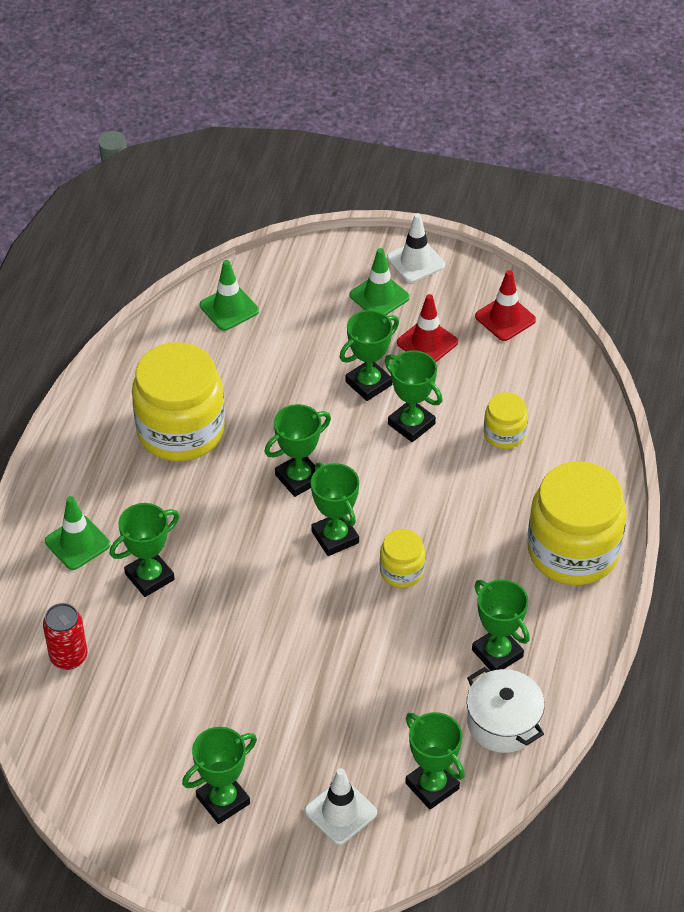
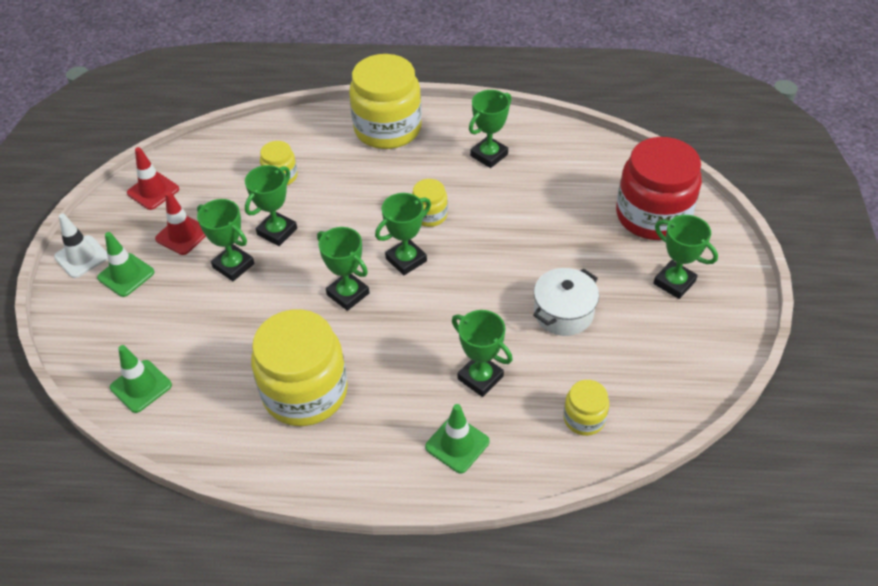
camera: 100 degrees left, 0 degrees up
(68, 657) = (584, 418): red can -> yellow jar
(340, 812) = (652, 215): white traffic cone -> red jar
(432, 786) = (610, 173): green trophy -> none
(503, 723) = (545, 145): white pot -> white pot (563, 313)

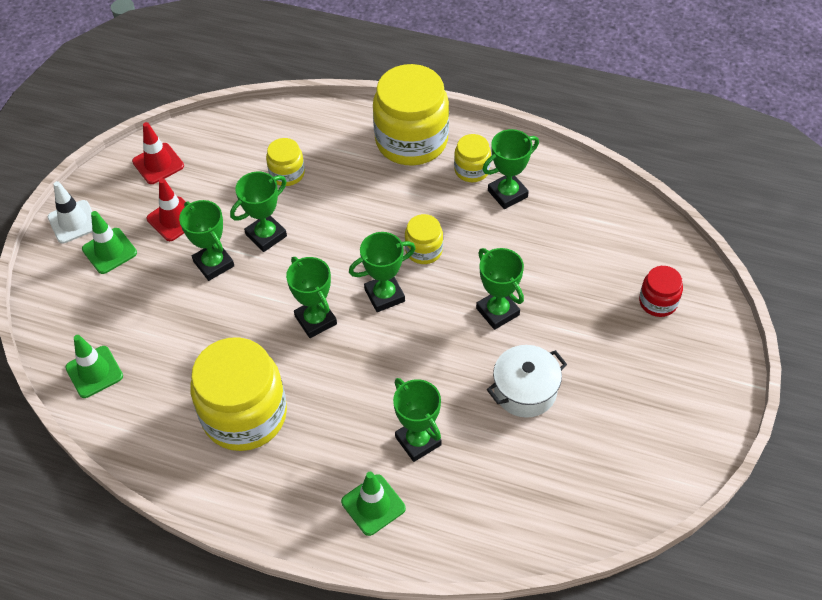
camera: 15 degrees right, 5 degrees up
(584, 418) = (507, 509): yellow jar -> yellow jar (472, 170)
(652, 215) = (658, 302): red jar -> red jar, size x0.48
(674, 282) = (653, 384): green trophy -> green trophy (497, 311)

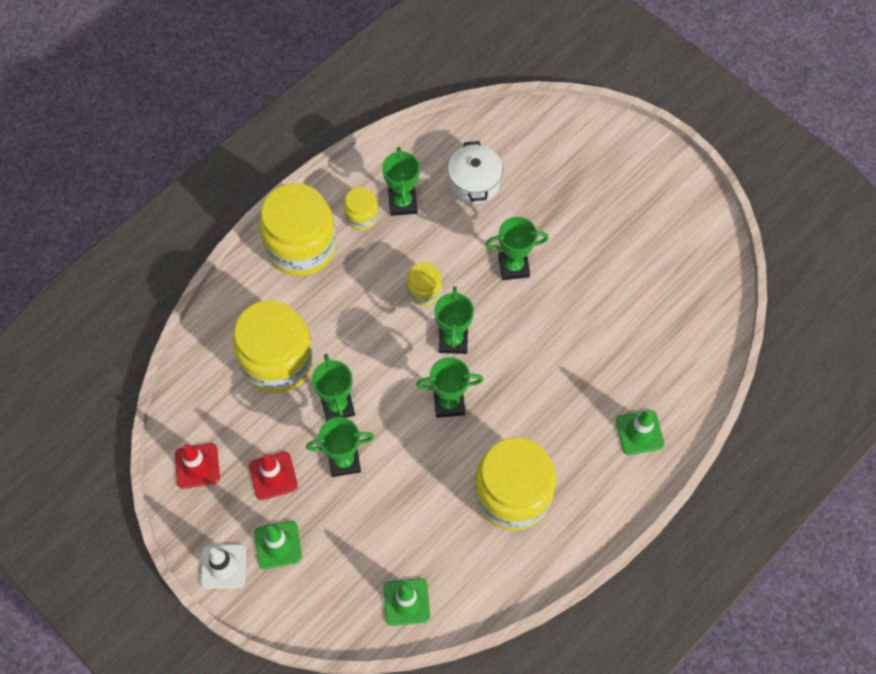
camera: 65 degrees left, 10 degrees up
(287, 173) = (277, 361): yellow jar -> yellow jar, size x2.09
(418, 441) = (600, 377): green trophy -> none
(525, 391) = (594, 283): white pot -> white pot (474, 182)
(658, 302) = (564, 155): red jar -> none

